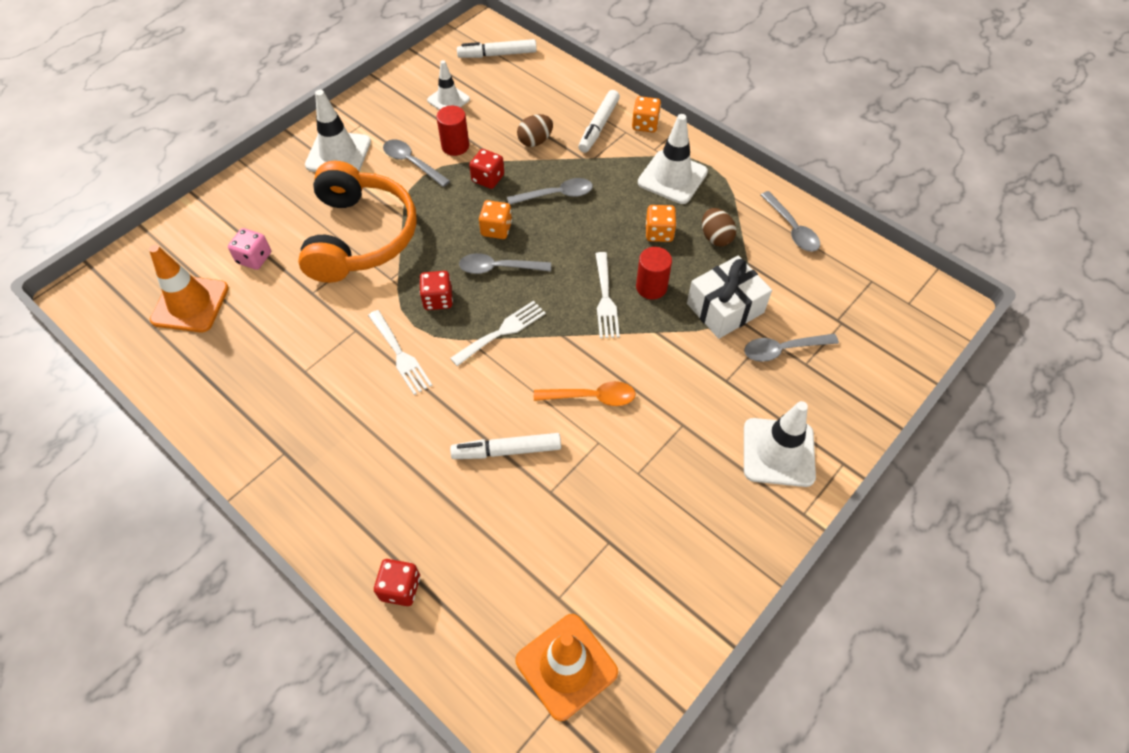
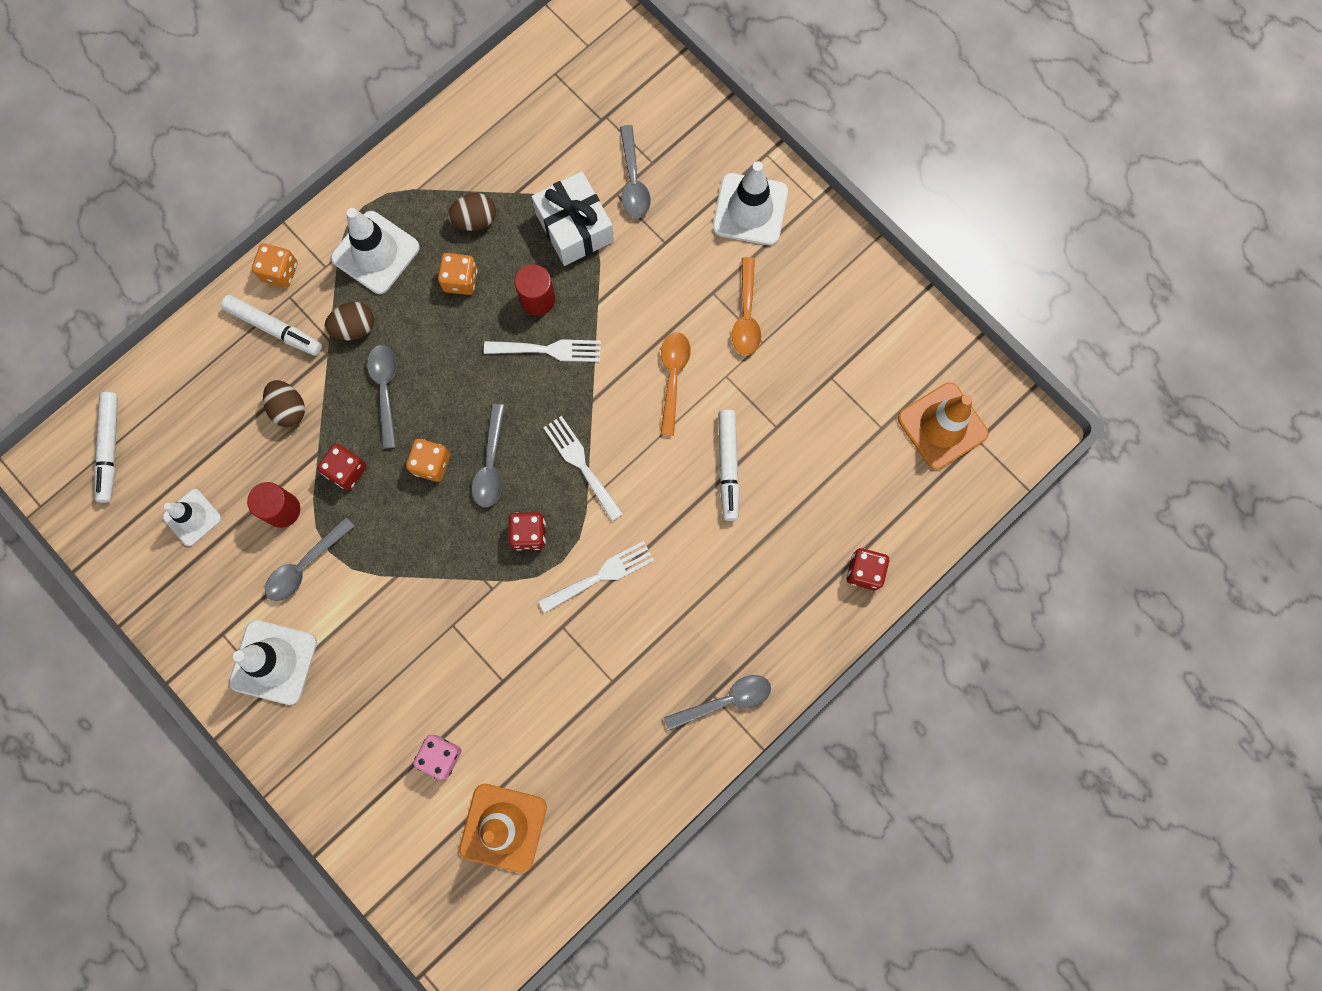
camera: 85 degrees left, 20 degrees up
(360, 236) = (422, 627): orange headphones -> none
(606, 171) = (354, 328): none -> brown egg
(664, 456) = (746, 315): none -> orange spoon
(792, 228) = (472, 137): grey spoon -> grey spoon (725, 701)

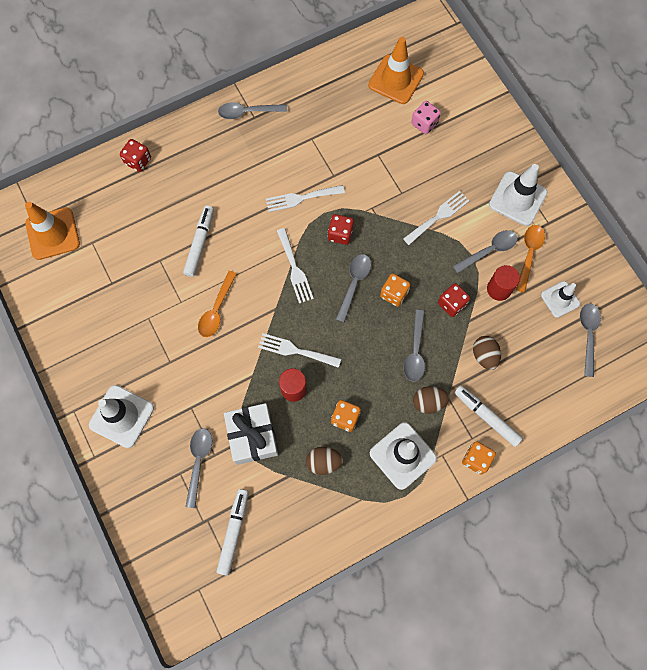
camera: 165 degrees left, 5 degrees down
(110, 448) = (612, 359): white marker -> white marker (233, 532)
(147, 474) = (588, 335): none -> grey spoon
(389, 601) = (438, 216): none -> white fork
(746, 315) = (152, 339): orange spoon -> orange spoon (529, 254)

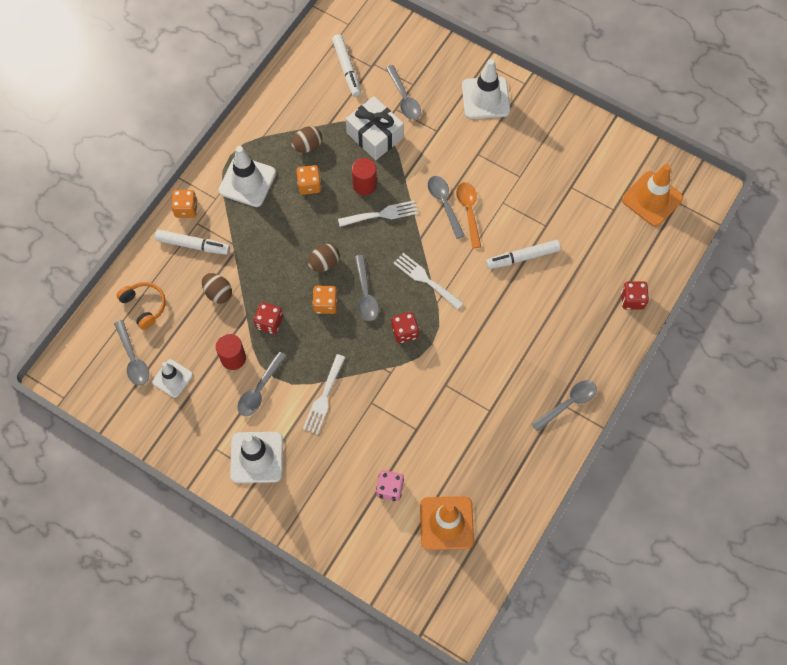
camera: 150 degrees right, 5 degrees down
(199, 243) = (522, 257): white marker -> white marker turned 90 degrees clockwise
(301, 198) = (461, 346): white fork -> none
(415, 351) = (280, 265): grey spoon -> grey spoon (444, 204)
(428, 402) = (247, 231): brown egg -> brown egg (324, 263)
(529, 254) = (220, 406): orange spoon -> none
(557, 380) = (144, 306): none -> orange headphones

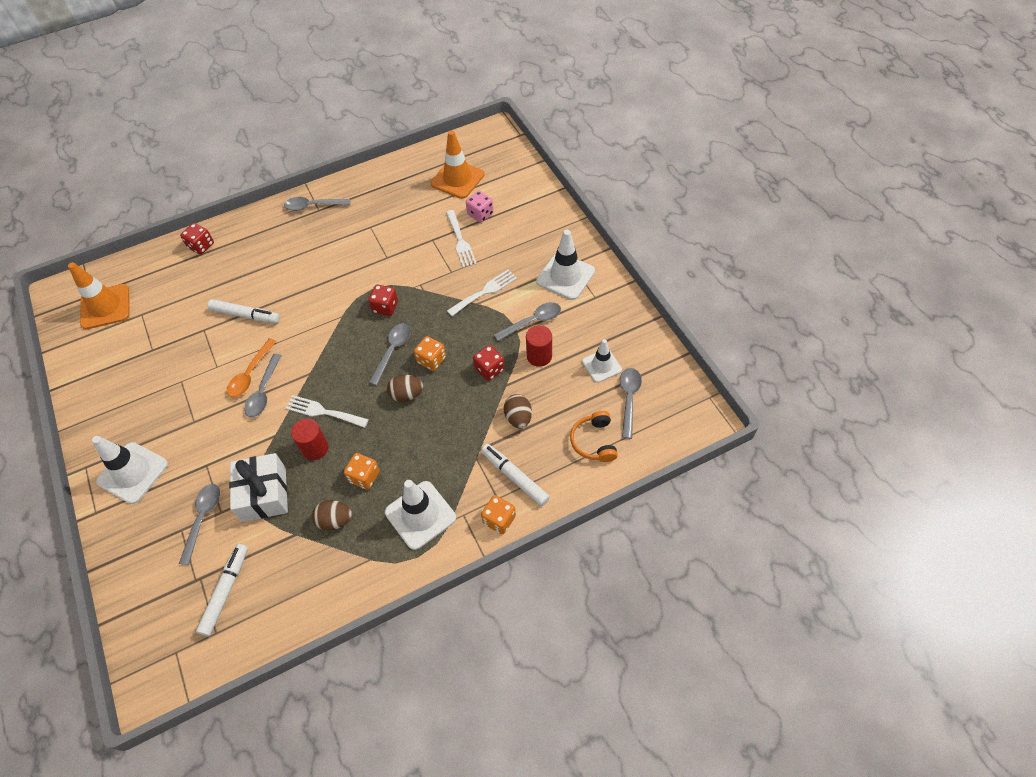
camera: 145 degrees left, 10 degrees down
(425, 279) = (335, 337): white fork -> white fork (460, 241)

